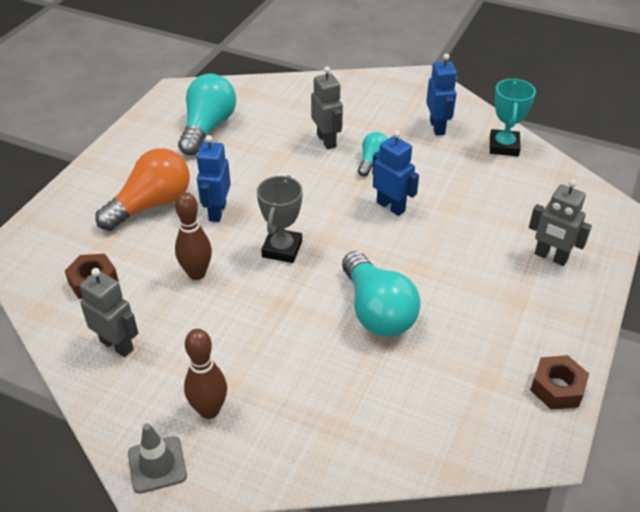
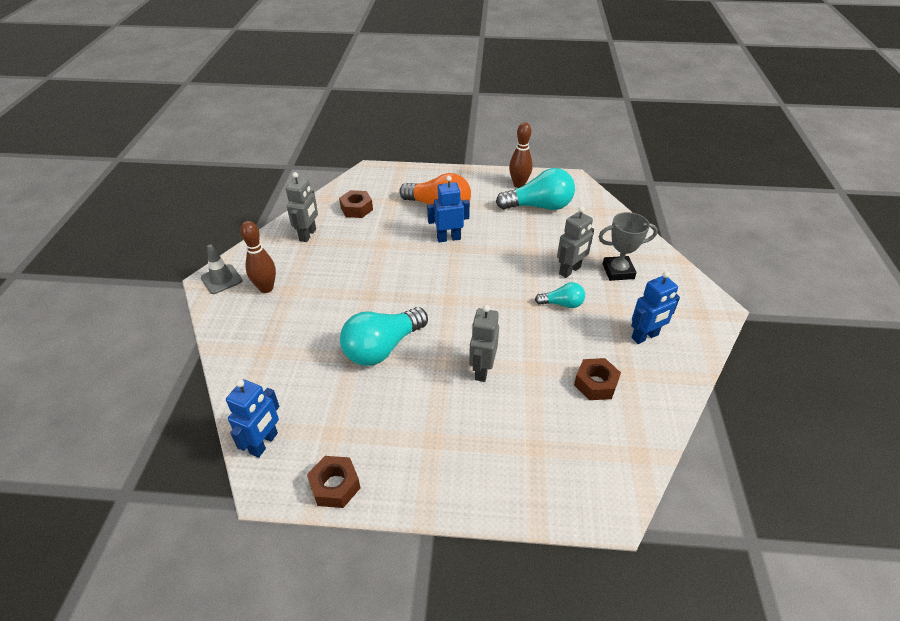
camera: 70 degrees right, 0 degrees up
(197, 273) = (382, 247): brown bowling pin -> brown bowling pin (519, 184)
(282, 249) = (426, 280): grey trophy -> grey trophy (618, 271)
(391, 206) = (509, 329): blue robot -> blue robot (264, 443)
(482, 174) = (595, 384): none -> brown nut
(504, 146) = (653, 393): turquoise trophy -> none
(550, 257) = (503, 458): grey robot -> grey robot (482, 370)

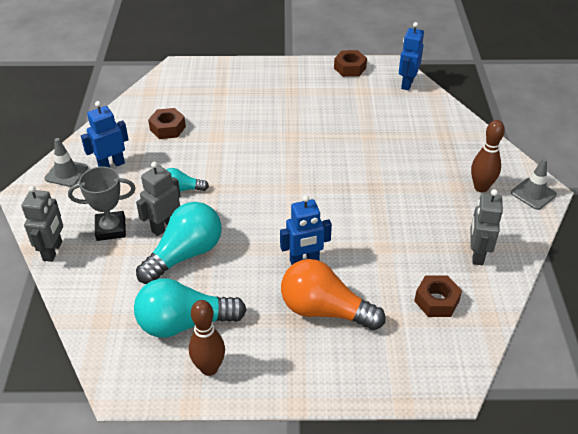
camera: 175 degrees right, 0 degrees up
(382, 348) = (345, 143): turquoise light bulb -> turquoise light bulb (185, 255)
(482, 370) = (259, 132): grey robot -> grey robot (53, 251)
(690, 330) = (66, 173): none -> grey traffic cone

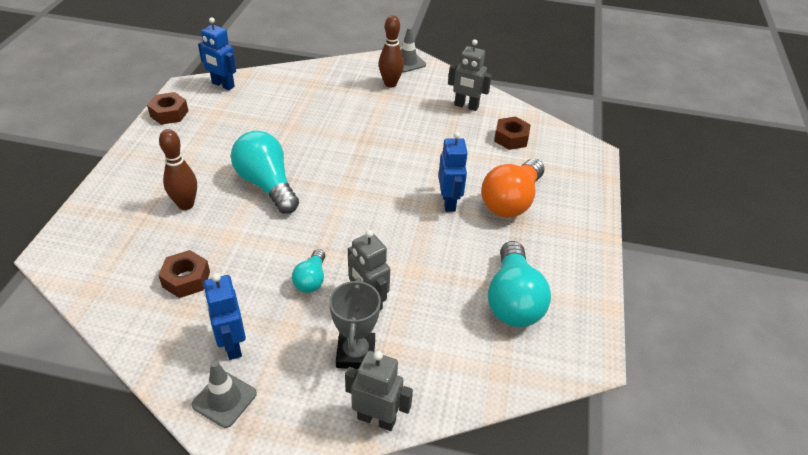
camera: 80 degrees left, 0 degrees up
(185, 255) = (418, 288): turquoise light bulb -> turquoise light bulb (267, 185)
(209, 368) = (569, 288): brown bowling pin -> brown bowling pin (186, 205)

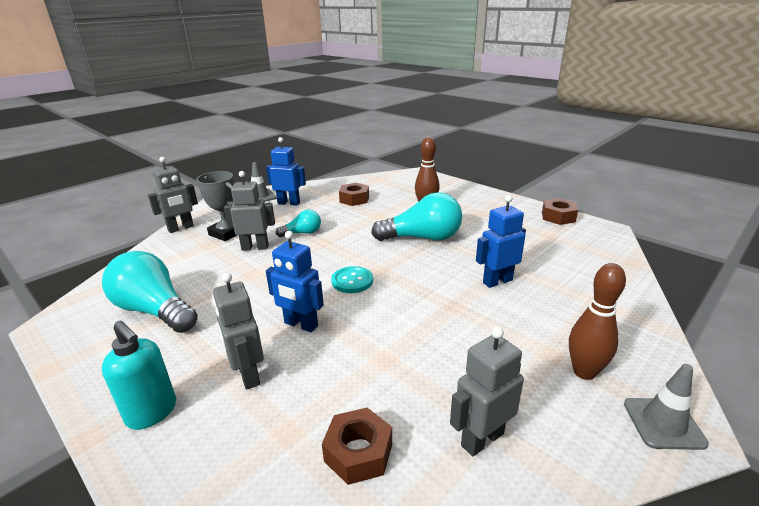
camera: 125 degrees right, 15 degrees down
(223, 85) = (607, 247): blue robot -> blue robot (497, 281)
(311, 279) = (302, 233): turquoise light bulb -> turquoise light bulb turned 120 degrees clockwise
(374, 200) = (352, 281): none -> turquoise button
(511, 201) = (248, 375): orange light bulb -> grey robot
(572, 223) = (152, 413): none -> turquoise soap dispenser

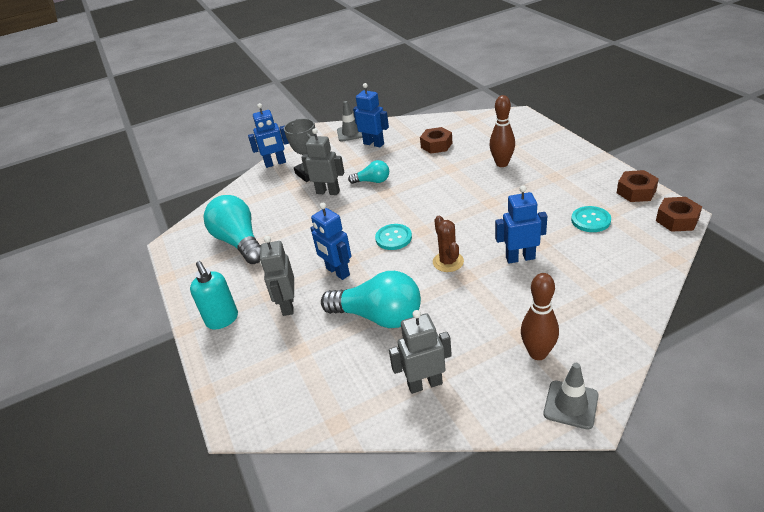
camera: 25 degrees right, 10 degrees up
(181, 228) = (275, 163): grey robot -> blue robot
(358, 452) = (338, 373): brown nut -> brown nut (677, 220)
(422, 238) = (478, 200): turquoise light bulb -> turquoise light bulb (378, 316)
(426, 295) = (448, 262): none -> brown cactus
(538, 242) = (590, 220): none -> turquoise button

